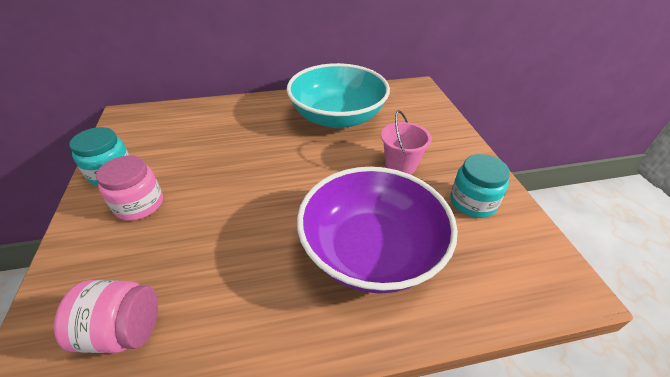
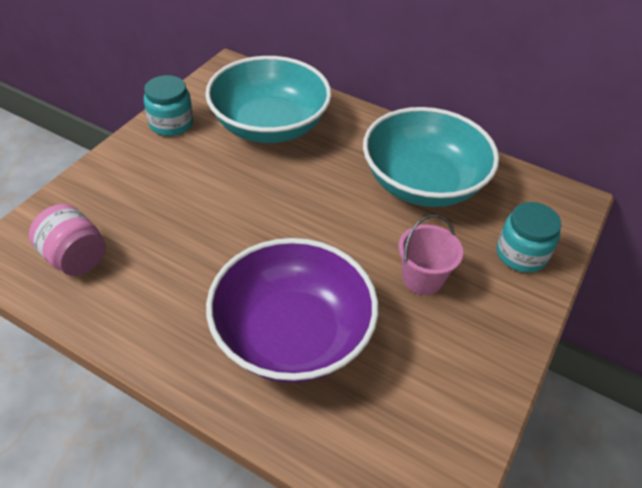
camera: 40 degrees right, 5 degrees up
(139, 204) = (165, 166): pink jar -> none
(199, 135) = (269, 125): none -> turquoise bowl
(472, 202) = (447, 367): turquoise jar -> turquoise jar (521, 254)

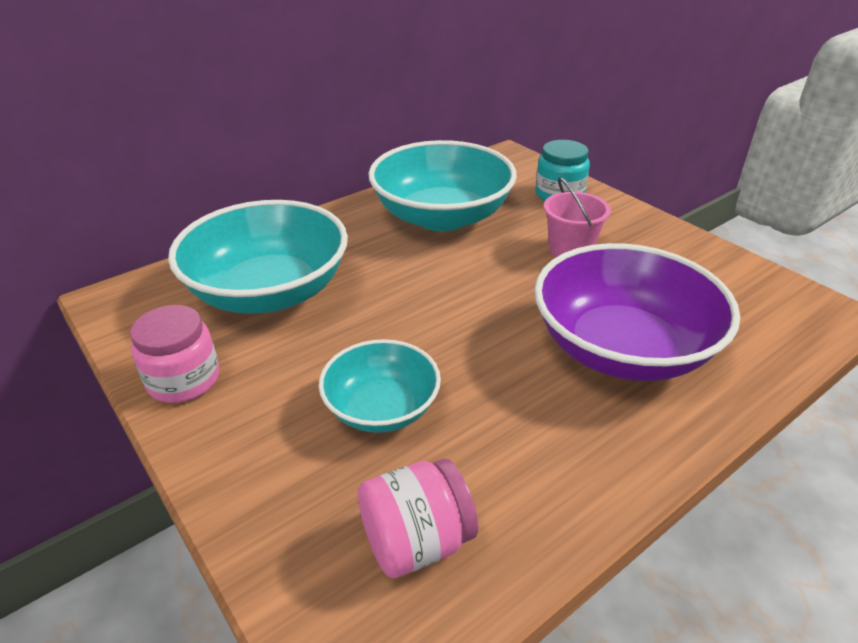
camera: 65 degrees left, 10 degrees down
(171, 123) = (184, 380): turquoise jar -> pink jar
(176, 213) = (382, 408): none -> turquoise bowl

